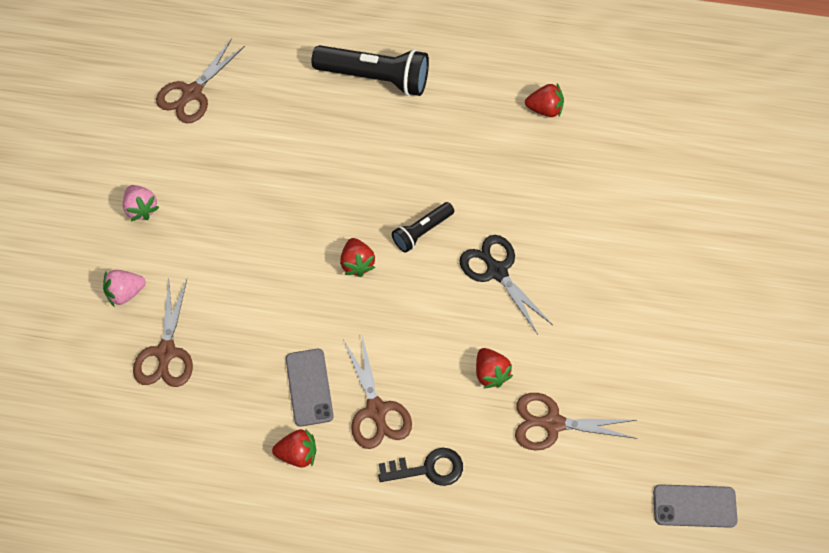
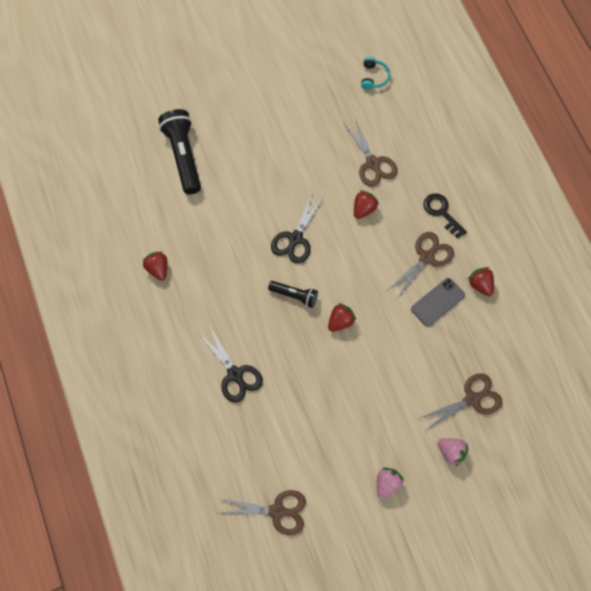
camera: 120 degrees left, 5 degrees up
(365, 125) = (235, 375): none -> black scissors
(375, 78) = (192, 390): black flashlight -> black flashlight (183, 156)
(694, 506) = (374, 77): grey phone -> turquoise headphones

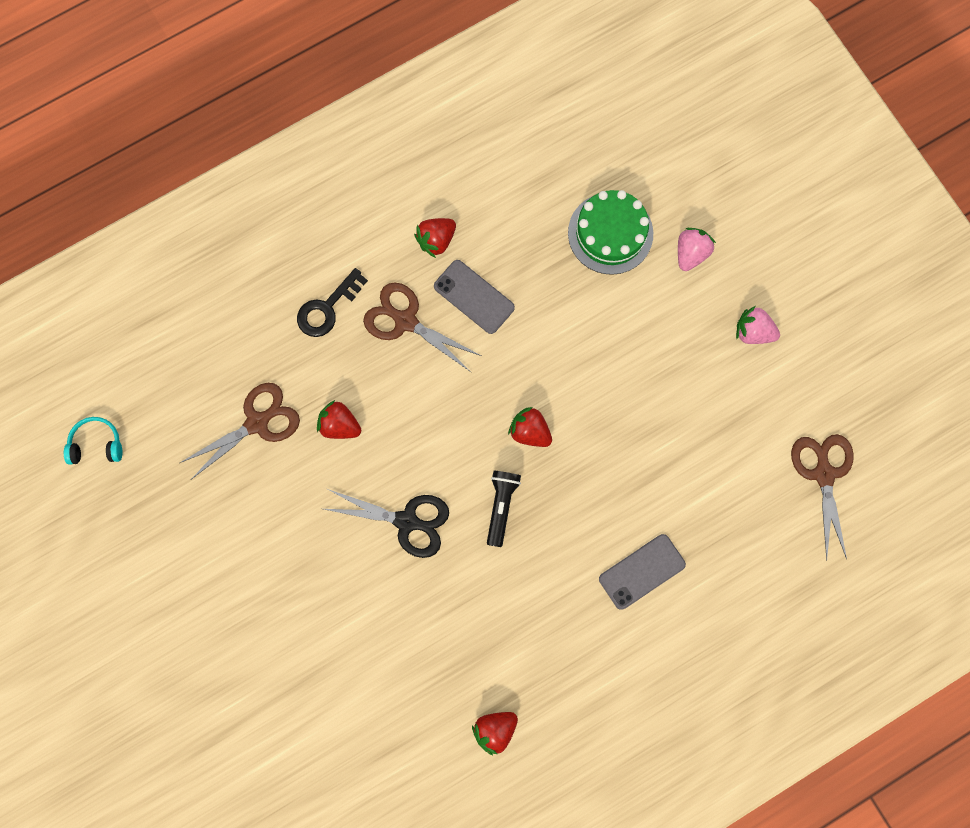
camera: 100 degrees left, 10 degrees up
(183, 156) = (287, 733): black flashlight -> none
(235, 375) = (642, 571): black scissors -> grey phone
(472, 399) = (610, 233): brown scissors -> green cake

